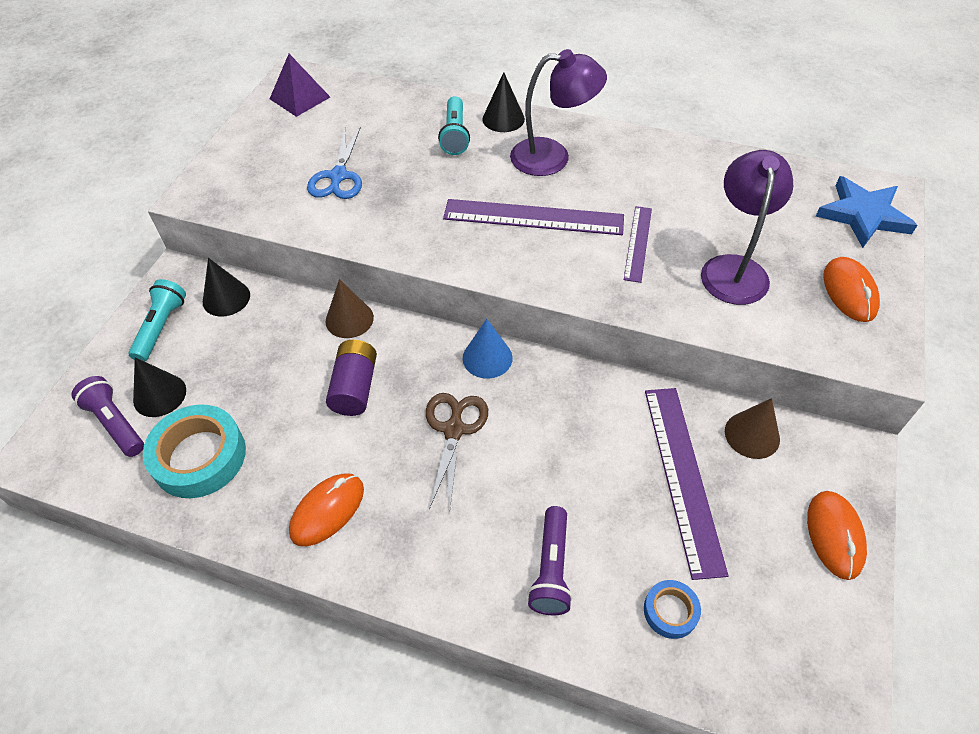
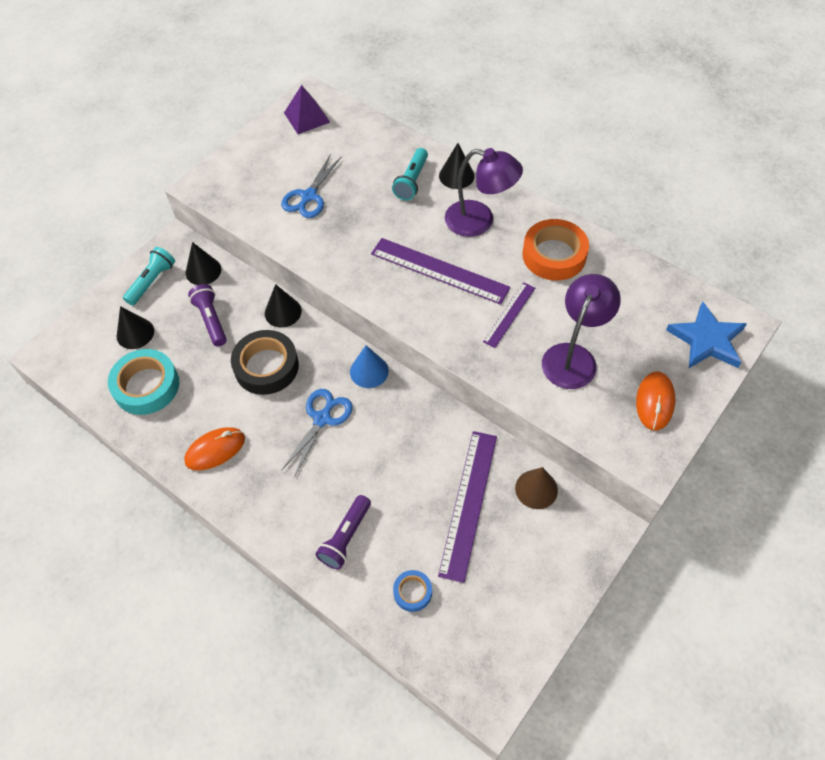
camera: 20 degrees right, 5 degrees up
(116, 424) = (101, 346): purple flashlight -> purple flashlight (211, 320)
(349, 319) = (283, 312): brown cone -> black cone
(355, 388) = (266, 366): purple battery -> black tape
(454, 429) = (322, 418): brown scissors -> blue scissors
(653, 171) = (554, 255): none -> orange tape
(835, 535) = (557, 580): orange mouse -> none

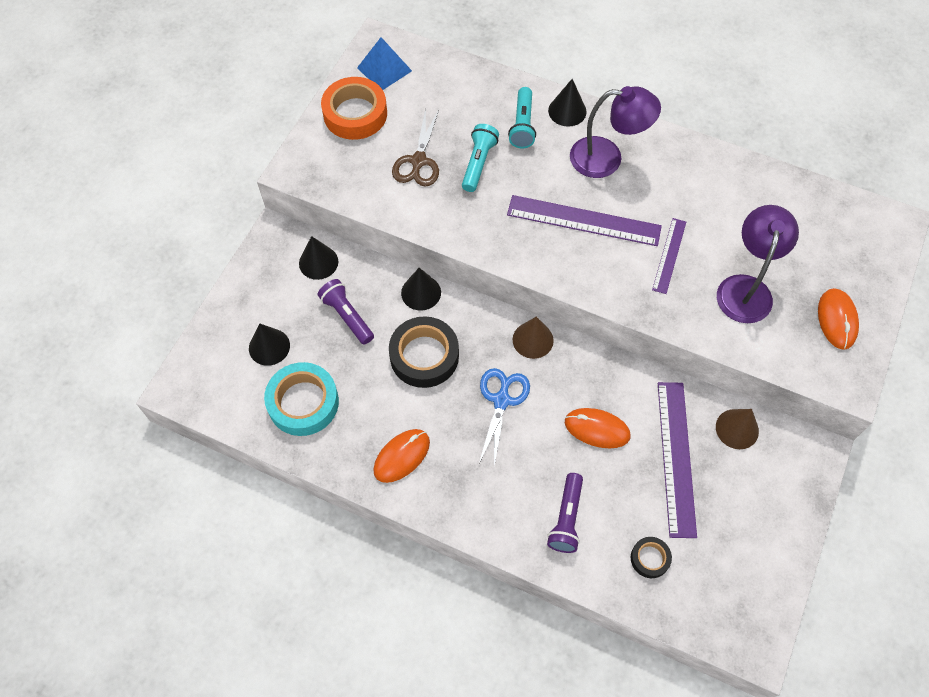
camera: 15 degrees left, 5 degrees up
(152, 282) = (266, 285): turquoise flashlight -> turquoise flashlight (478, 163)
(306, 117) = (384, 69): purple pyramid -> blue pyramid
(308, 197) = (418, 161): blue scissors -> brown scissors
(369, 371) = (533, 340): blue cone -> brown cone
(401, 462) = (597, 429): none -> orange mouse
(412, 592) = (650, 558): blue tape -> black tape
(554, 255) = (694, 182): orange tape -> orange tape (355, 114)
(706, 340) = (867, 246): blue star -> none

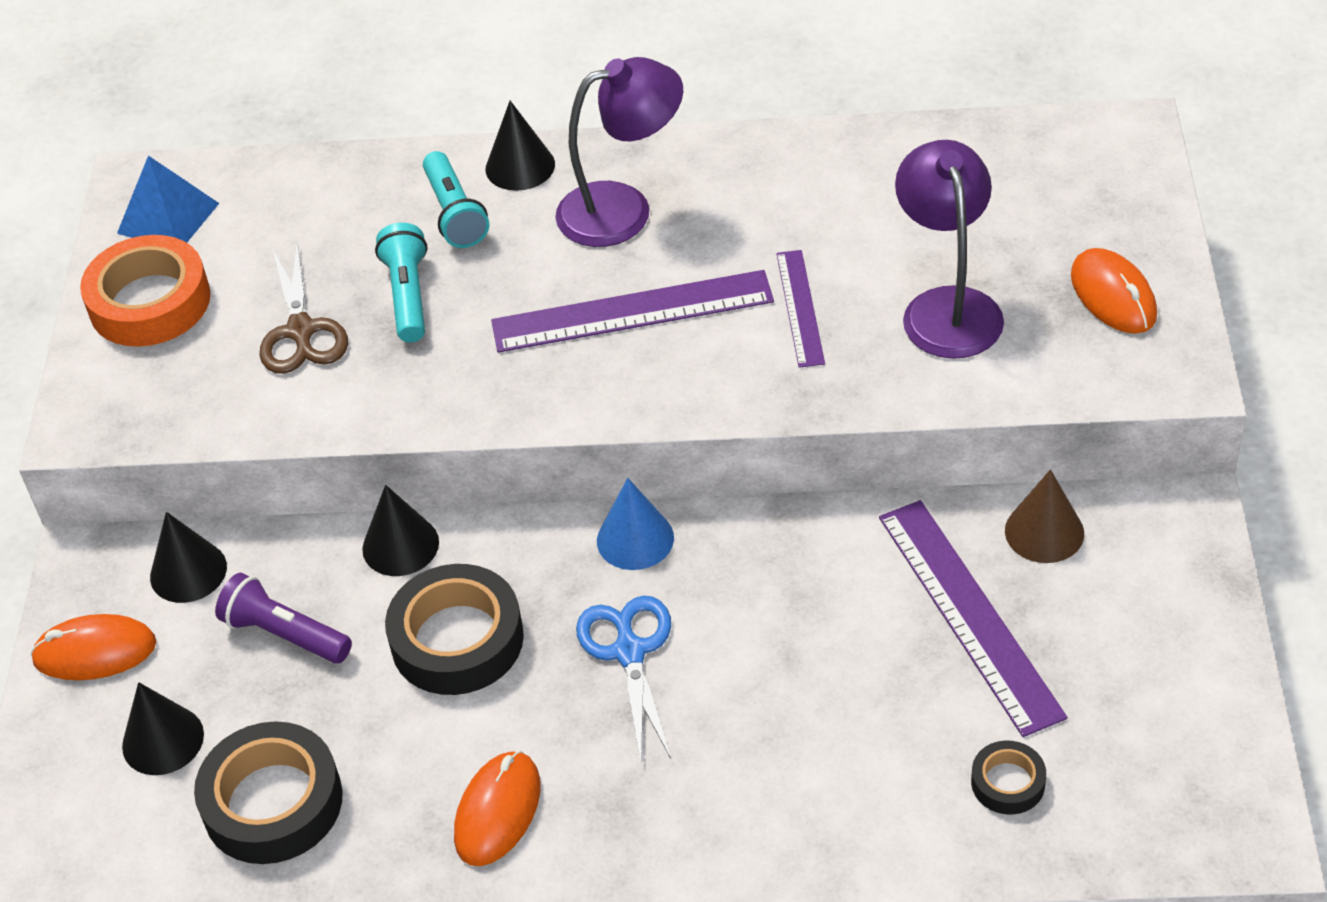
camera: 20 degrees left, 15 degrees down
(303, 402) = (273, 802): turquoise tape -> black tape
(533, 340) = (635, 539): brown cone -> blue cone
(566, 518) = (836, 783): purple flashlight -> none
(597, 429) = (815, 628): orange mouse -> orange mouse (95, 652)

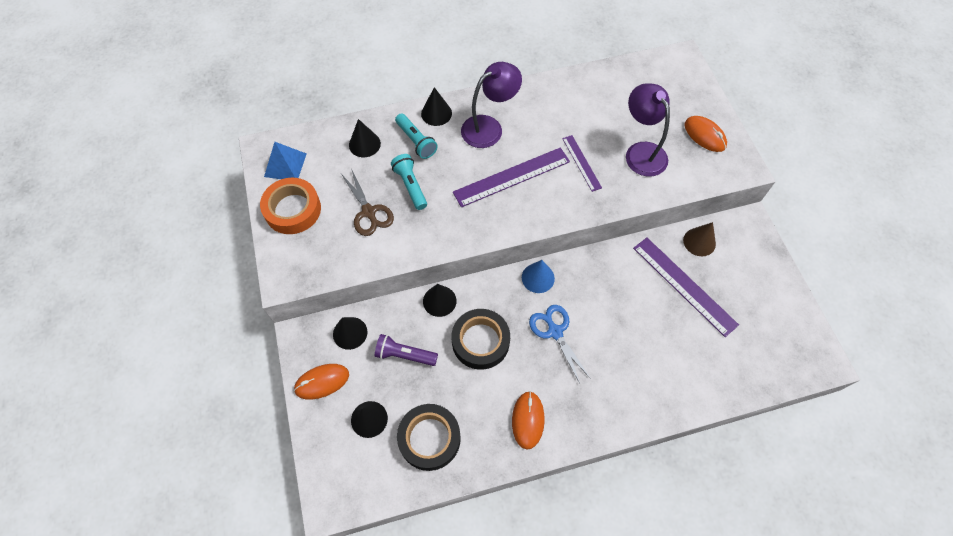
camera: 20 degrees left, 15 degrees up
(344, 203) = (364, 144): none -> black cone
(1008, 783) = (726, 359): black tape -> none

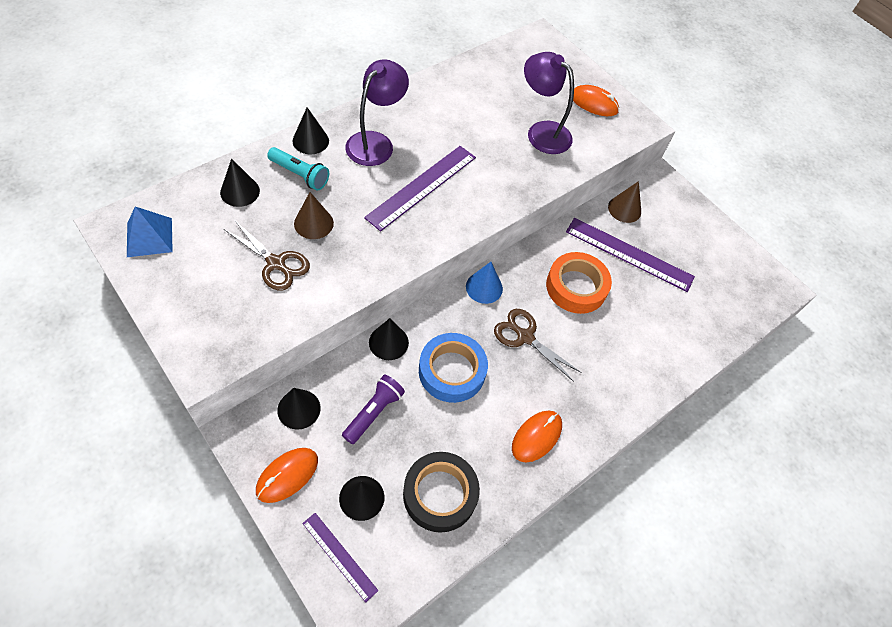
camera: 30 degrees left, 5 degrees down
(293, 209) = (180, 285): orange tape -> orange tape (576, 287)
(405, 355) = (373, 412): purple flashlight -> purple flashlight turned 135 degrees clockwise
(410, 186) = (313, 223): turquoise flashlight -> brown cone
(480, 341) = (452, 371): black tape -> blue tape
(528, 420) = (536, 437): orange mouse -> orange mouse turned 60 degrees clockwise
(555, 331) = (525, 336): blue scissors -> brown scissors
(581, 163) = (488, 156): purple ruler -> purple ruler (339, 556)

